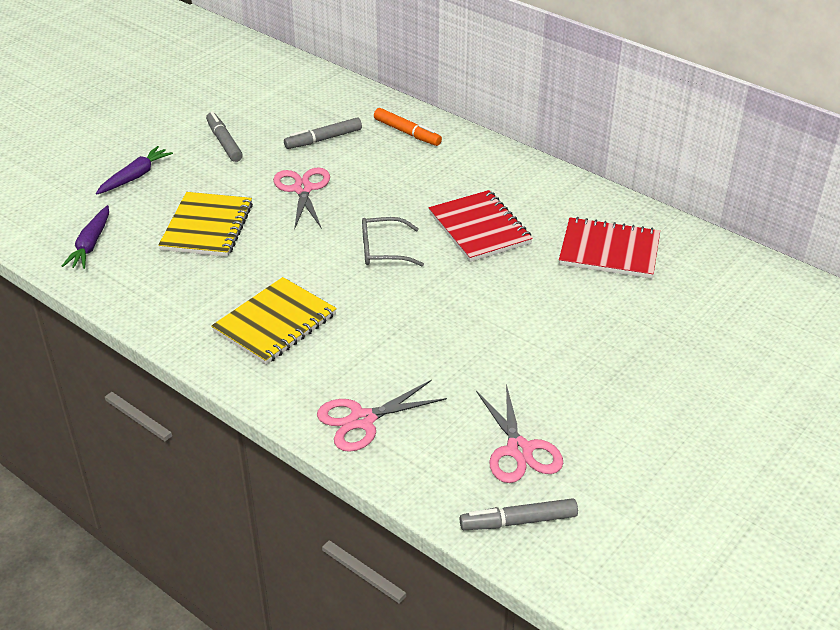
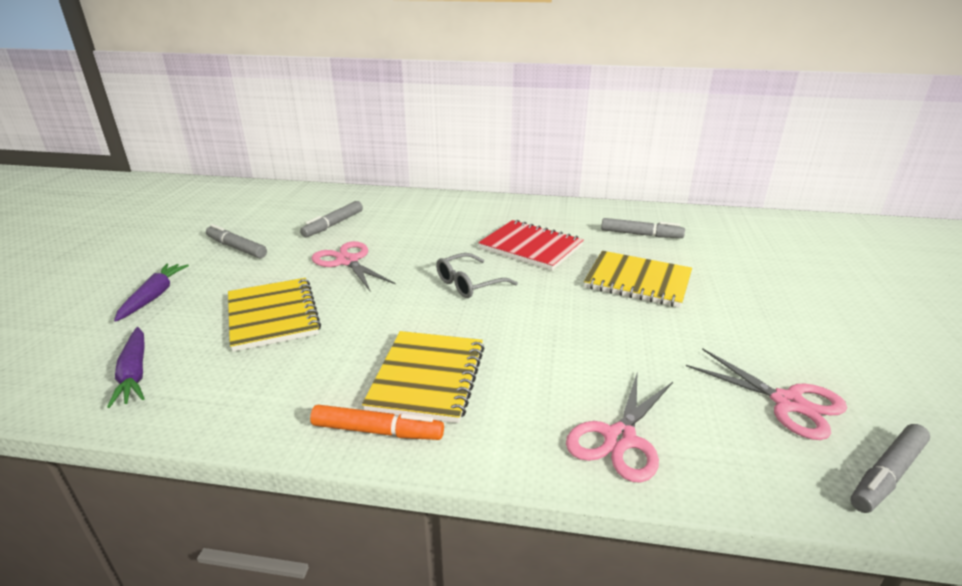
camera: 30 degrees left, 10 degrees down
(407, 133) = (402, 205): orange marker -> orange marker (377, 431)
(536, 302) = (637, 281): none -> yellow notebook
(609, 251) = (641, 234): red notebook -> grey marker

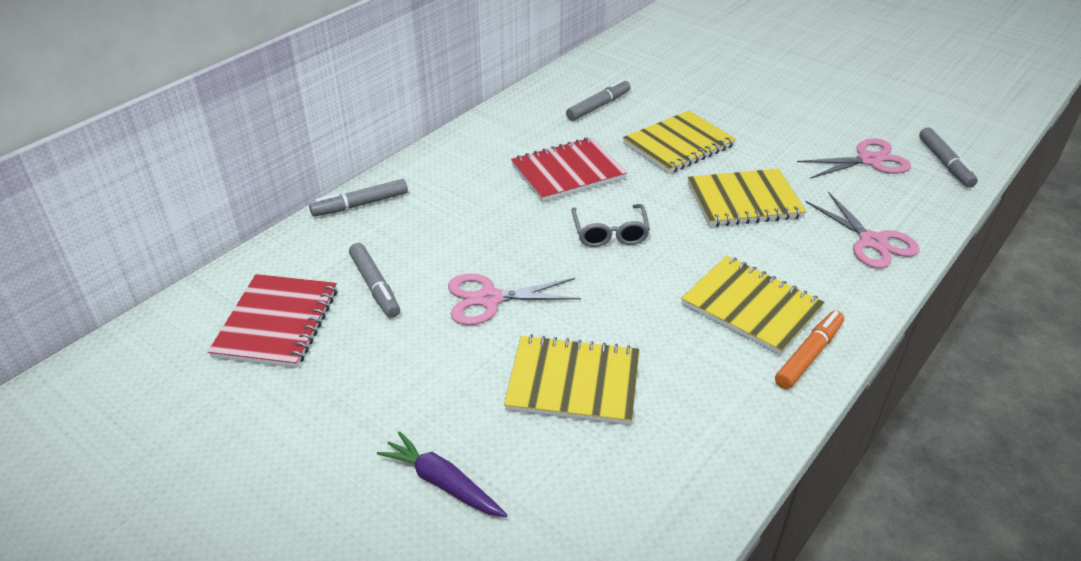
camera: 60 degrees left, 10 degrees up
(134, 373) = (622, 512): purple carrot -> none
(236, 248) = (362, 385): grey marker -> grey marker (360, 204)
(280, 211) = (277, 323): none -> red notebook
(593, 335) = (744, 201): none -> yellow notebook

